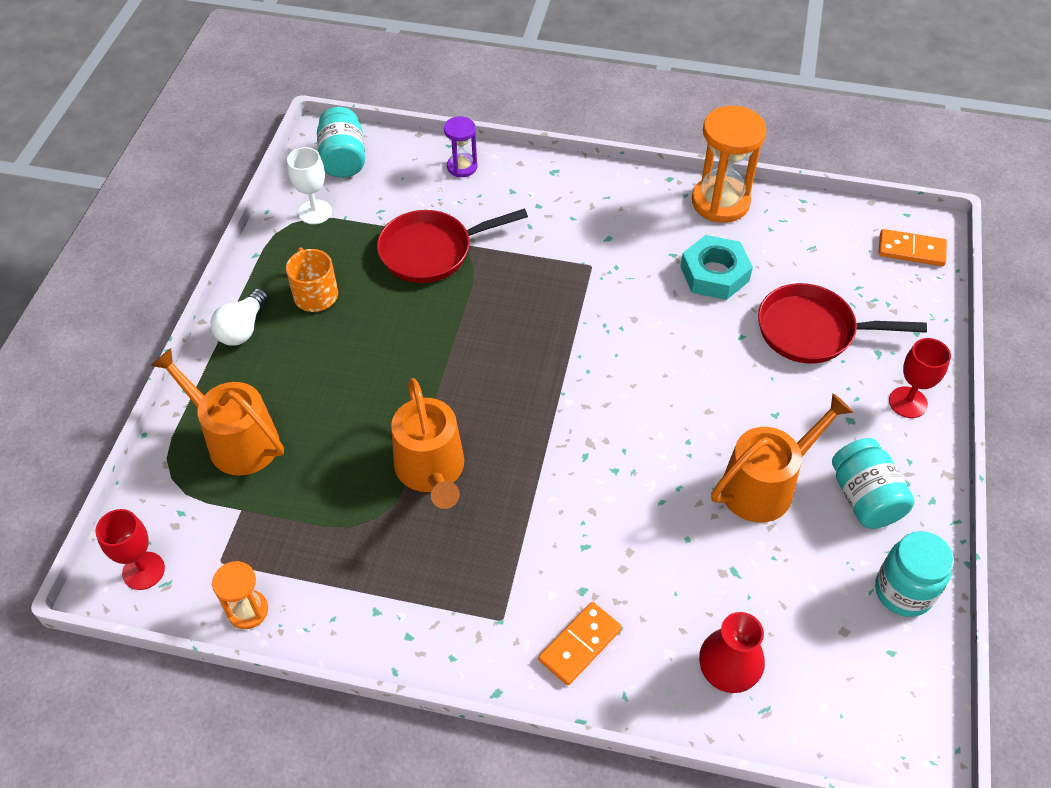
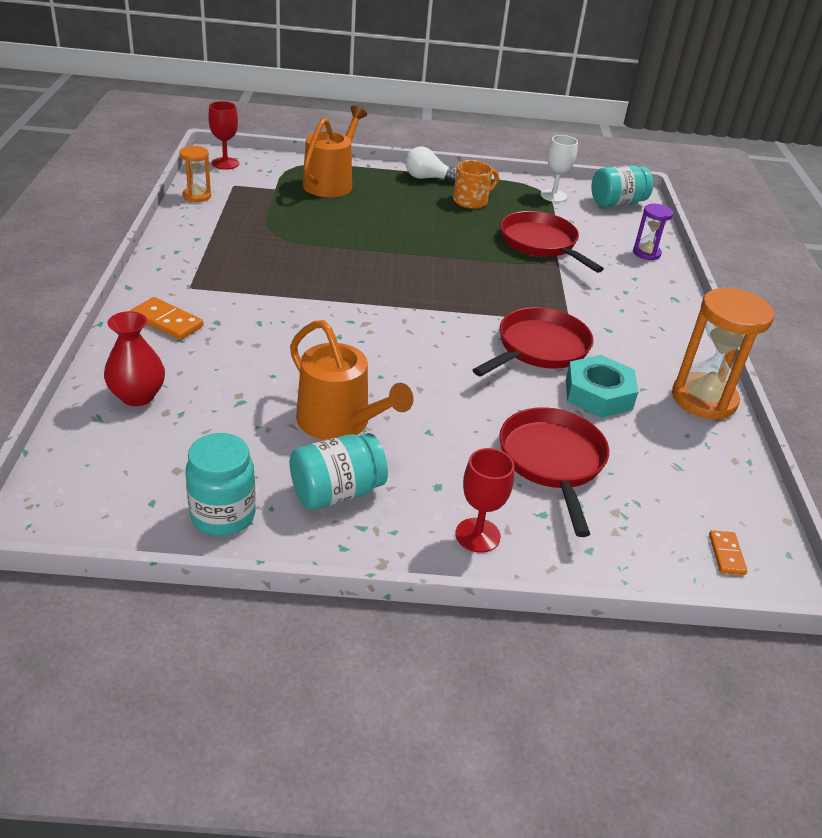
camera: 75 degrees right, 15 degrees down
(431, 470) = (321, 253): orange watering can -> none
(640, 301) = (539, 348): none -> red pan
(911, 250) = (726, 554): orange domino -> orange domino, size x0.62

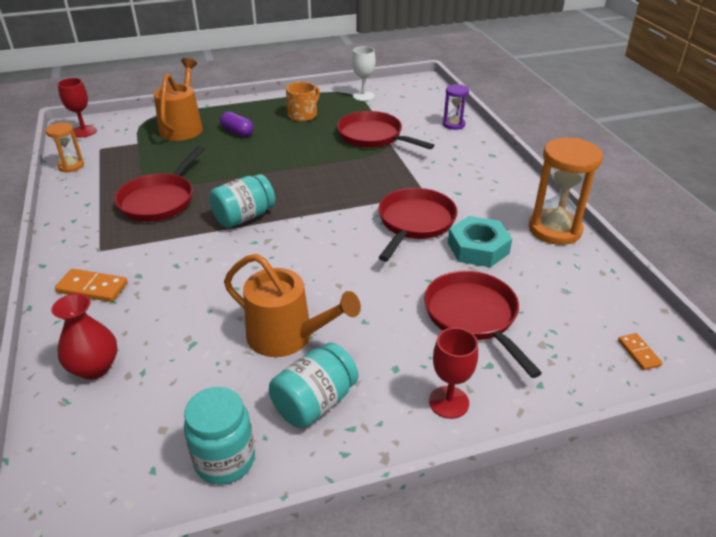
camera: 15 degrees left, 0 degrees up
(272, 253) = (160, 200): none -> red pan
(388, 202) = (237, 132): none -> purple capsule
(428, 178) = (260, 105): white light bulb -> none
(617, 203) = (412, 91): turquoise jar -> turquoise jar (244, 217)

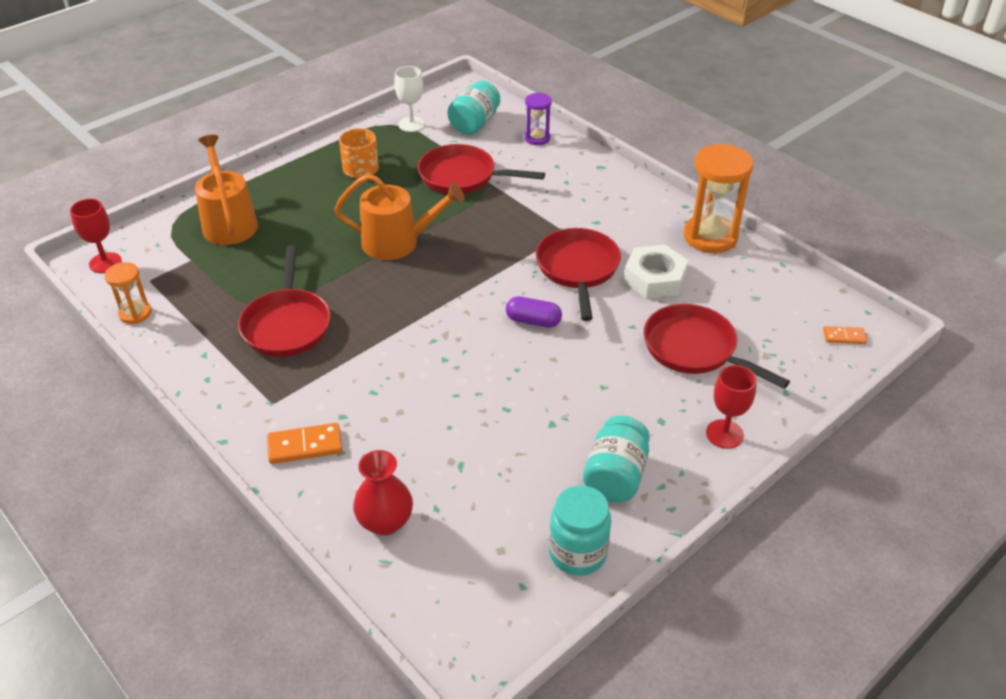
camera: 25 degrees left, 5 degrees up
(237, 132) = (302, 212): purple capsule -> purple capsule (533, 321)
(244, 217) = (399, 315): turquoise jar -> turquoise jar (474, 123)
(287, 336) = (544, 426): orange watering can -> orange watering can (397, 242)
(478, 248) = (654, 278): turquoise nut -> white nut
(638, 353) = (844, 337): orange domino -> orange domino turned 45 degrees counterclockwise

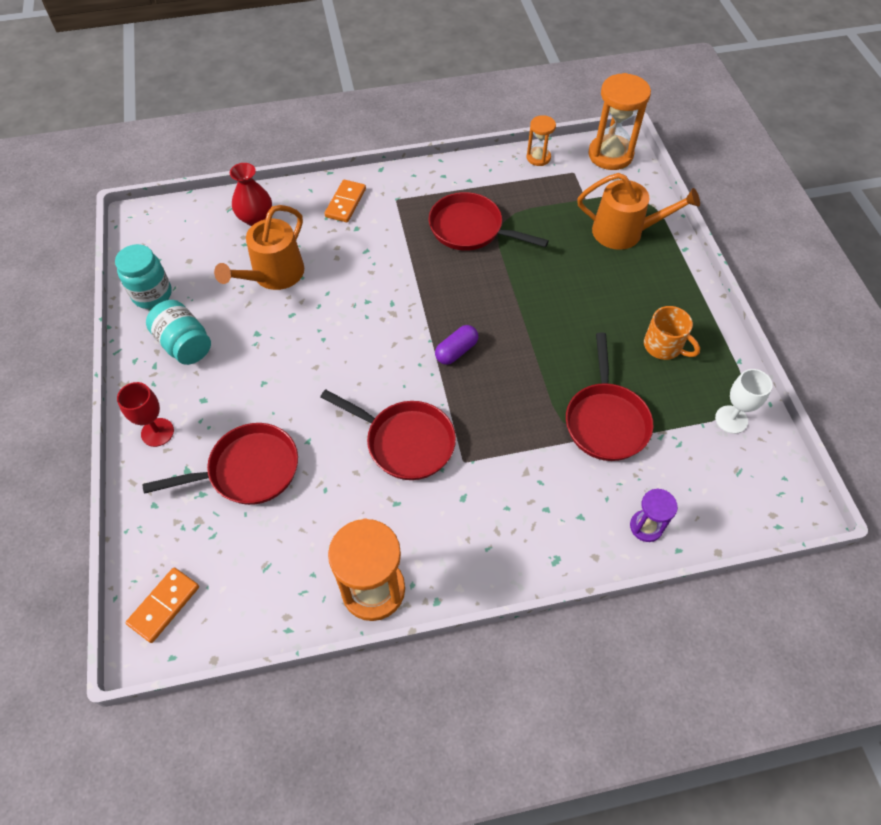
camera: 120 degrees right, 15 degrees up
(105, 263) = (610, 155): red goblet -> orange hourglass
(397, 242) = (529, 328): orange watering can -> orange watering can (274, 275)
(462, 177) = (606, 420): red pan -> red pan turned 135 degrees clockwise
(474, 123) = (707, 479): turquoise jar -> none
(533, 321) = (365, 375): purple capsule -> purple capsule (456, 351)
(654, 278) = (351, 496): white nut -> none
(844, 337) = (164, 605): orange domino -> orange domino, size x1.62

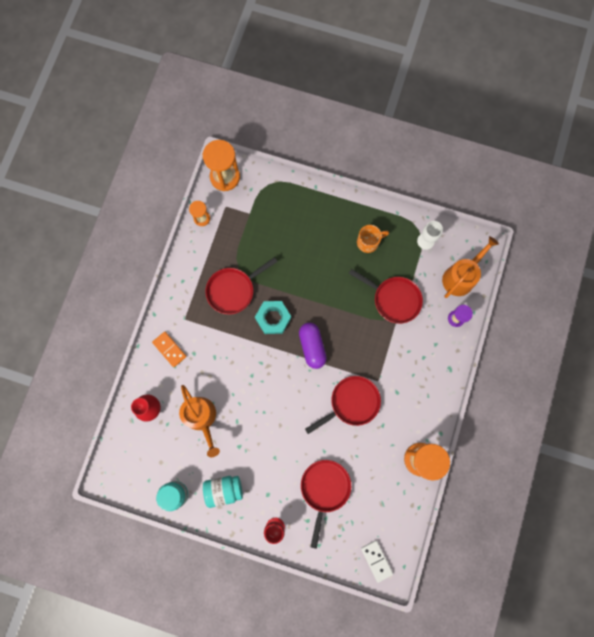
camera: 60 degrees left, 20 degrees up
(164, 605) = (376, 560): orange domino -> white domino
(456, 351) = (312, 347): purple capsule -> purple capsule, size x1.53
(464, 288) = (273, 318): none -> turquoise nut
(624, 232) = (285, 209): orange watering can -> orange watering can (461, 277)

